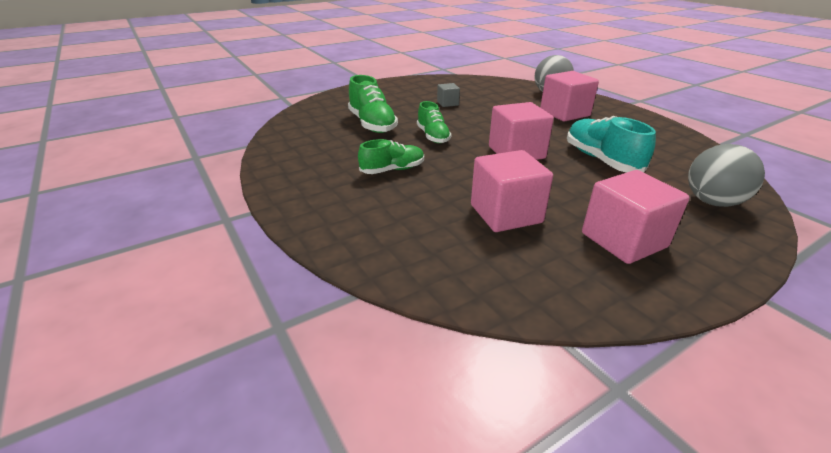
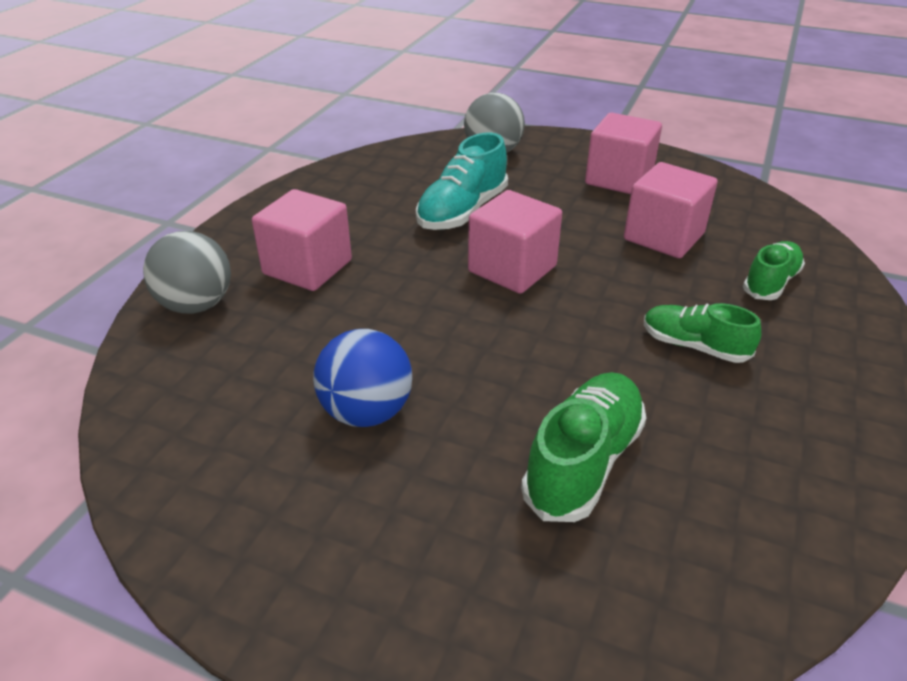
camera: 125 degrees left, 5 degrees up
(433, 136) = (546, 359): green shoe -> green shoe (770, 283)
(447, 103) = (366, 412): grey cube -> blue ball

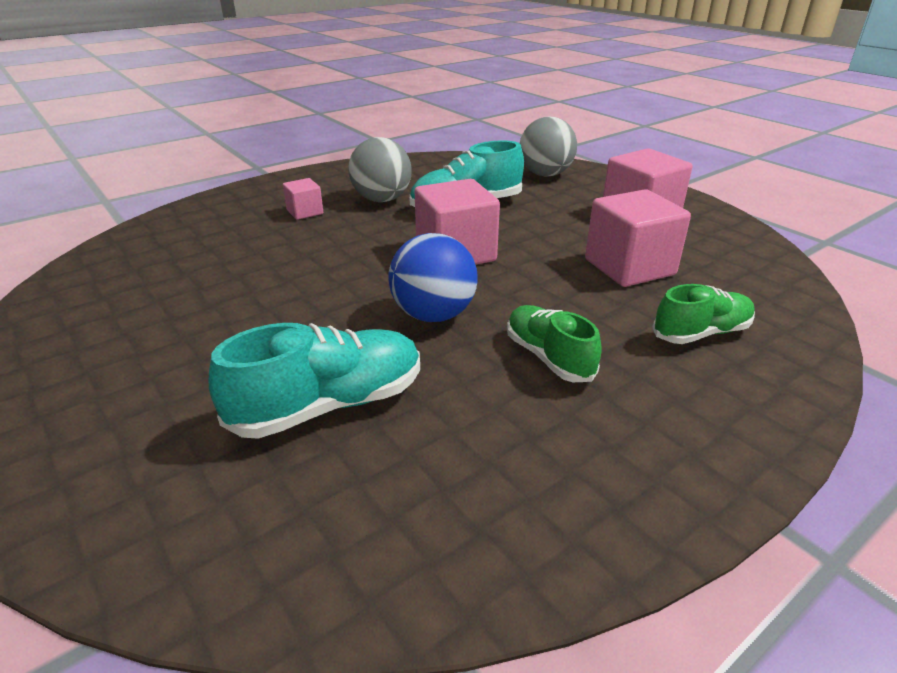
camera: 30 degrees right, 5 degrees down
(196, 305) = (206, 214): grey ball -> grey ball (382, 199)
(307, 267) = (305, 212): pink cube -> pink cube, size x0.52
(366, 412) = (220, 310): blue ball -> blue ball (433, 315)
(583, 462) = (328, 405): green shoe -> turquoise shoe

